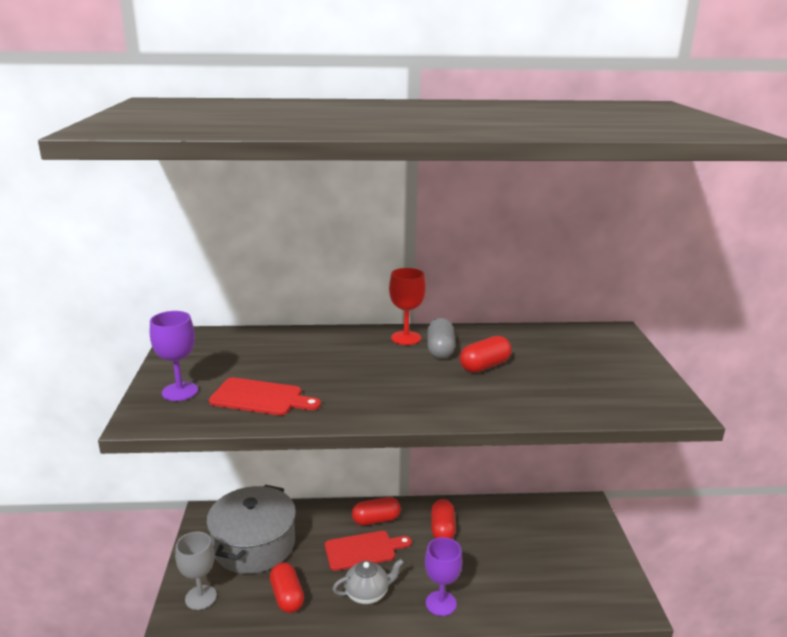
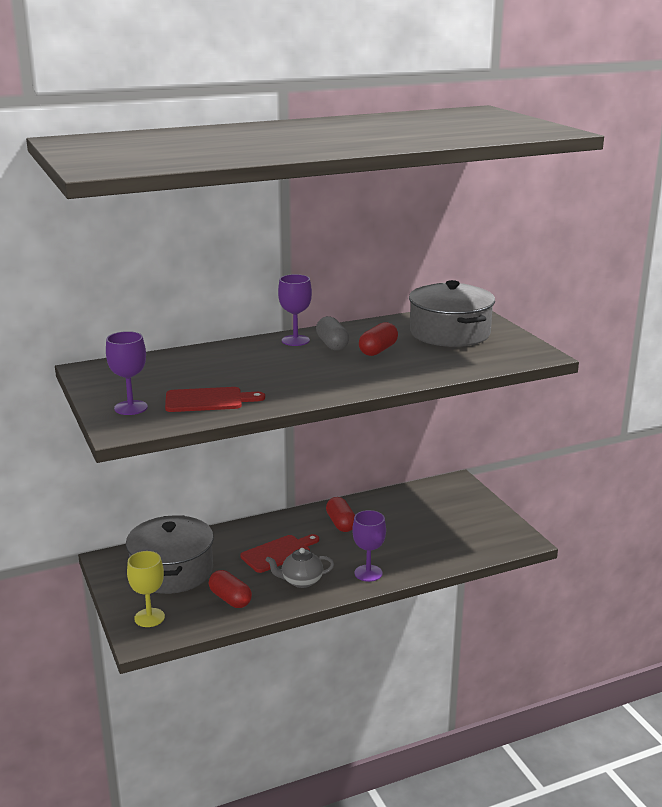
camera: 20 degrees left, 0 degrees up
(201, 597) = (149, 617): grey goblet -> yellow goblet
(367, 594) = (301, 581): grey teapot -> grey teapot turned 150 degrees counterclockwise
(376, 520) = (276, 529): red capsule -> none
(406, 338) = (295, 340): red goblet -> purple goblet
(579, 357) = (450, 333): none -> grey pot

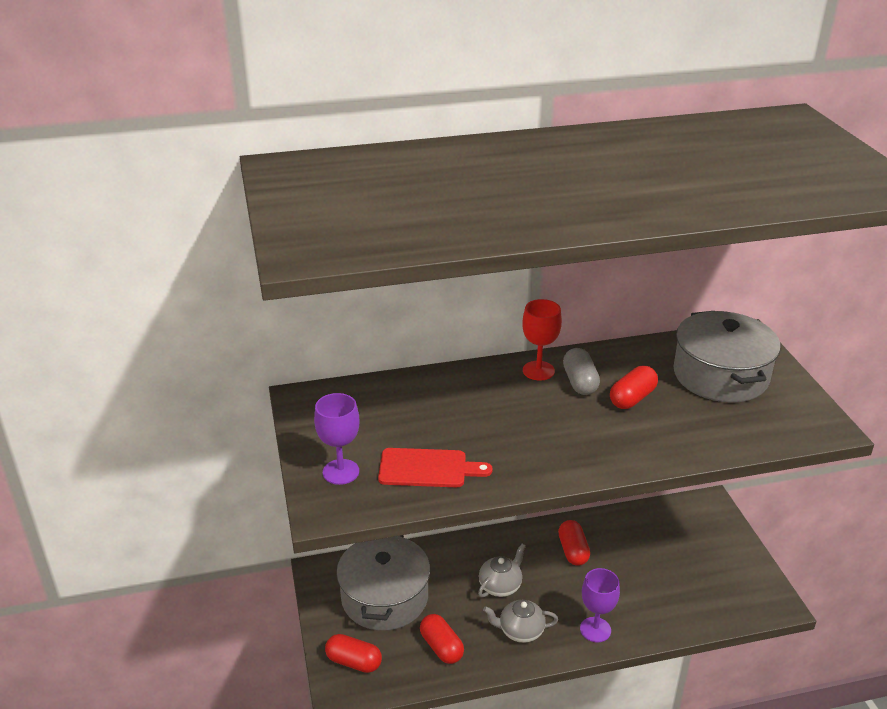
camera: 10 degrees right, 10 degrees up
(149, 617) = (354, 662): yellow goblet -> red capsule
(278, 553) = (500, 586): red cutting board -> grey teapot
(295, 340) = (538, 371): purple goblet -> red goblet

